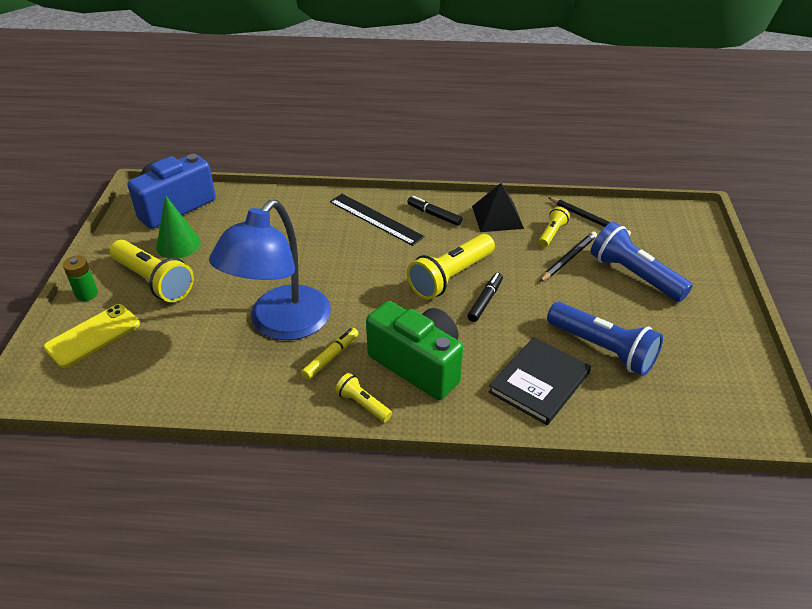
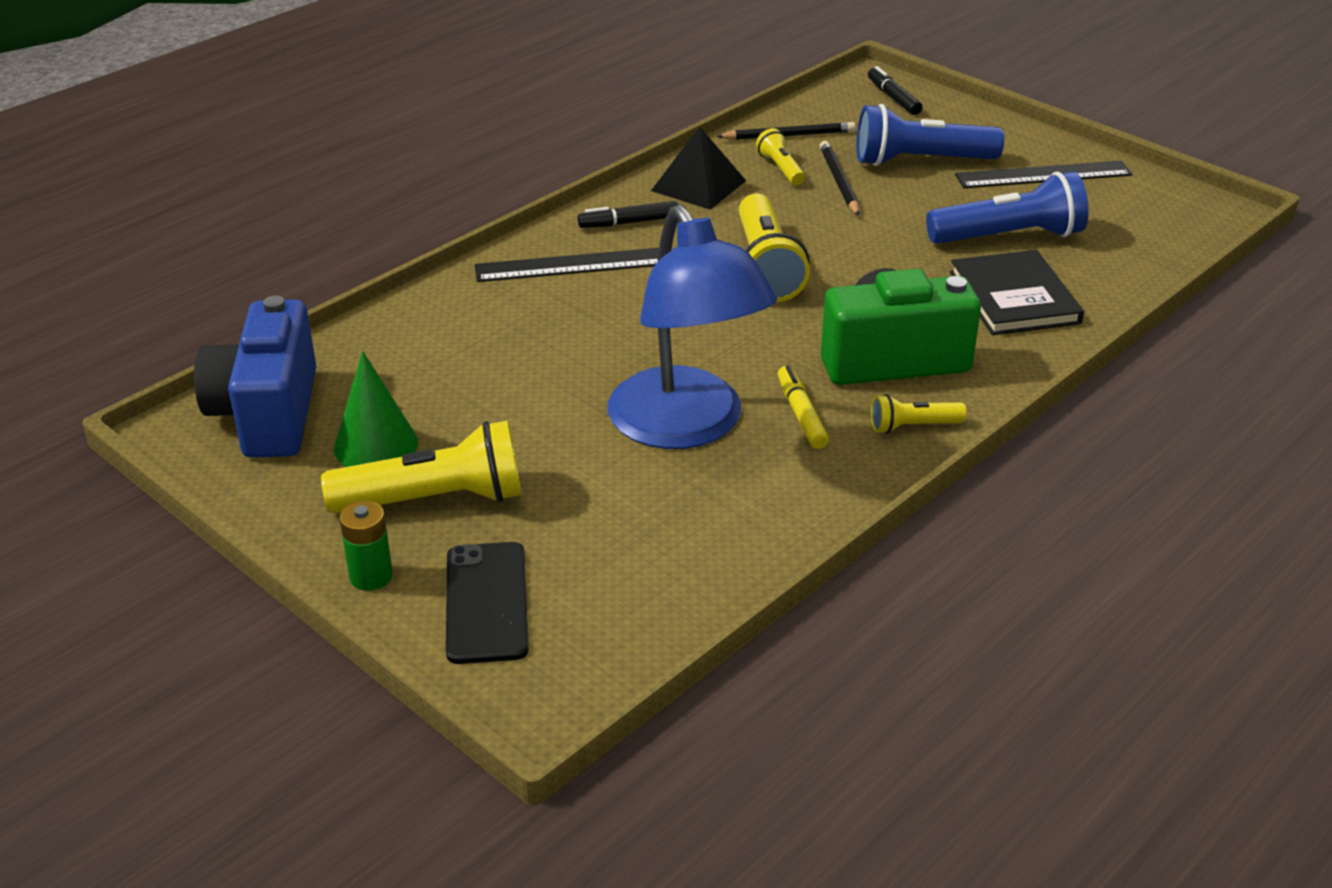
camera: 50 degrees left, 5 degrees down
(93, 336) = (486, 603): yellow phone -> black phone
(485, 301) = (840, 266): black marker -> black marker (893, 98)
(693, 330) = (1043, 175): none -> black ruler

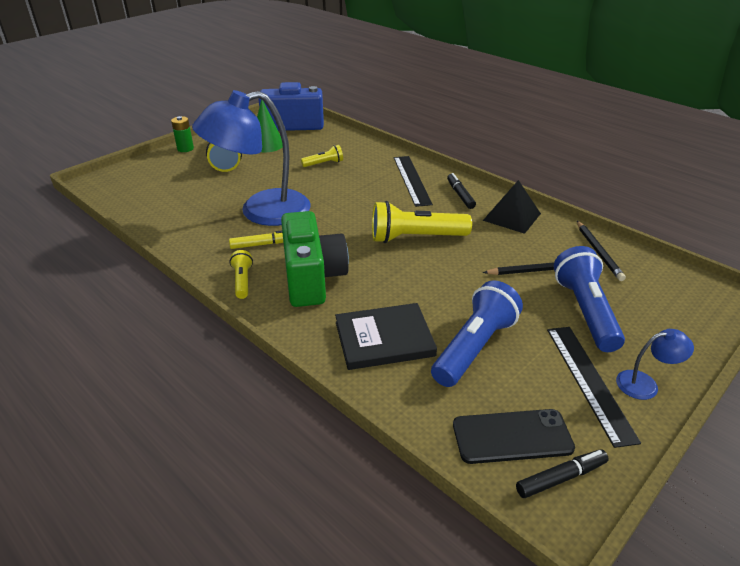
camera: 90 degrees right, 0 degrees up
(486, 603) = (158, 170): black phone -> black phone (512, 436)
(780, 169) = (546, 247): yellow flashlight -> yellow flashlight (324, 163)
(893, 98) = (695, 305): black marker -> black marker (561, 478)
(1009, 236) = (474, 347): blue flashlight -> blue flashlight turned 135 degrees counterclockwise
(1036, 146) = (645, 384): none -> blue lamp

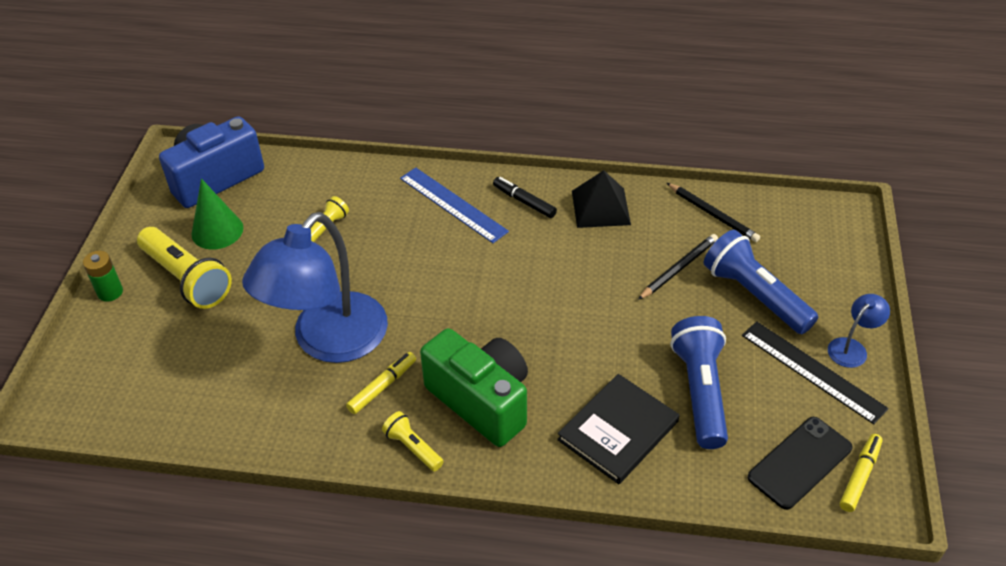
camera: 35 degrees left, 10 degrees up
(411, 180) = (453, 204): black ruler -> blue ruler
(415, 238) = (533, 288): yellow flashlight -> none
(561, 478) = (860, 476): black marker -> yellow marker

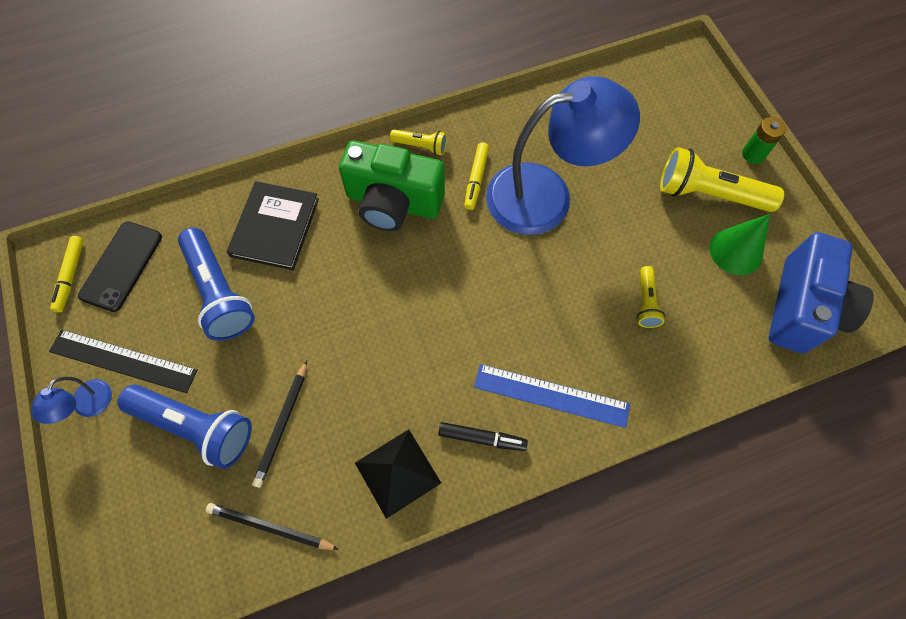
camera: 150 degrees right, 20 degrees up
(328, 342) = (546, 195): blue lamp -> blue lamp turned 75 degrees clockwise

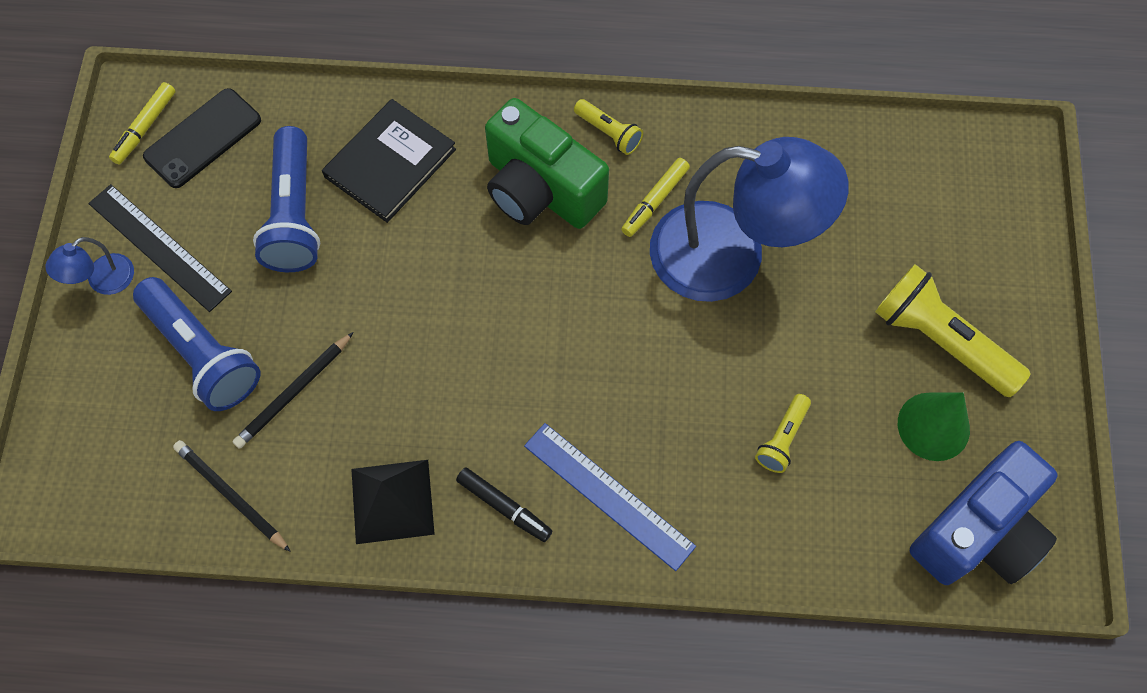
camera: 25 degrees right, 0 degrees up
(753, 154) = (1030, 314): green battery -> none

